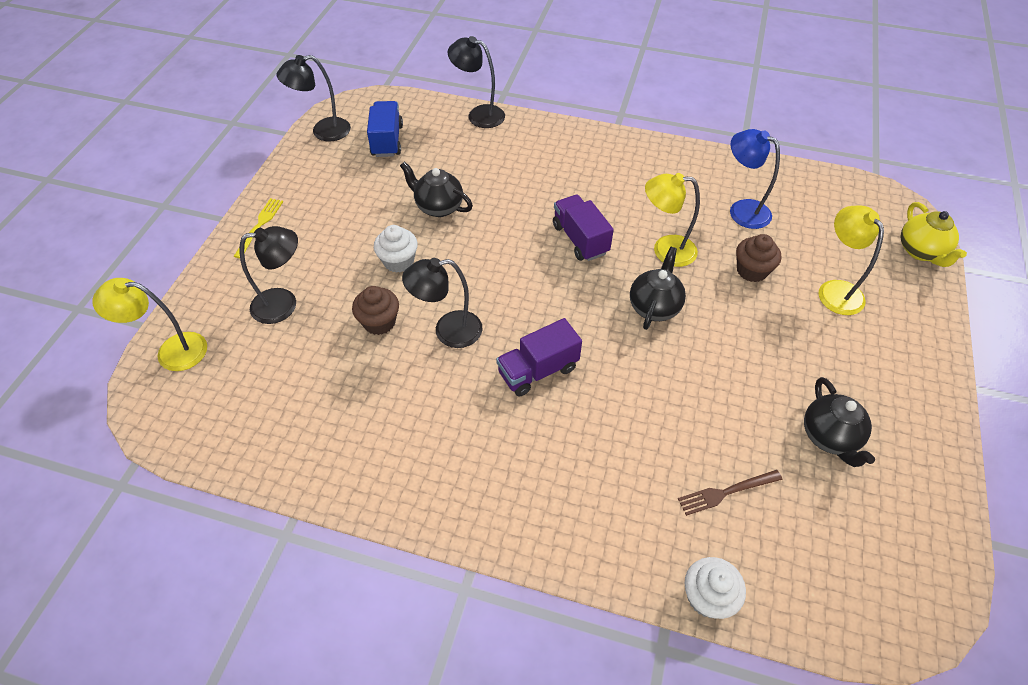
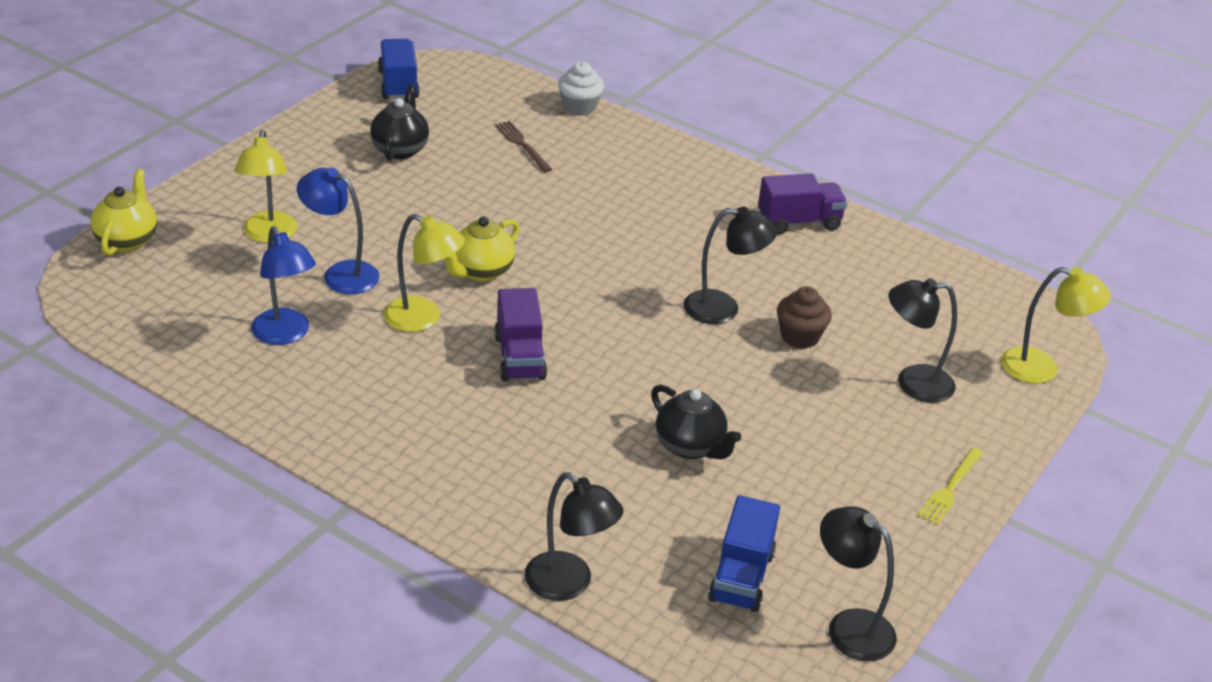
camera: 165 degrees left, 15 degrees down
(323, 131) = (849, 626): black lamp -> black lamp turned 135 degrees counterclockwise
(398, 261) = (763, 393): white cupcake -> none
(538, 370) = (640, 254): purple truck -> purple truck (799, 222)
(654, 307) = (481, 272): black teapot -> yellow teapot
(725, 493) = (521, 144): brown fork -> brown fork turned 120 degrees counterclockwise
(751, 270) = (341, 274): brown cupcake -> blue lamp
(923, 555) = (398, 84): none -> blue truck

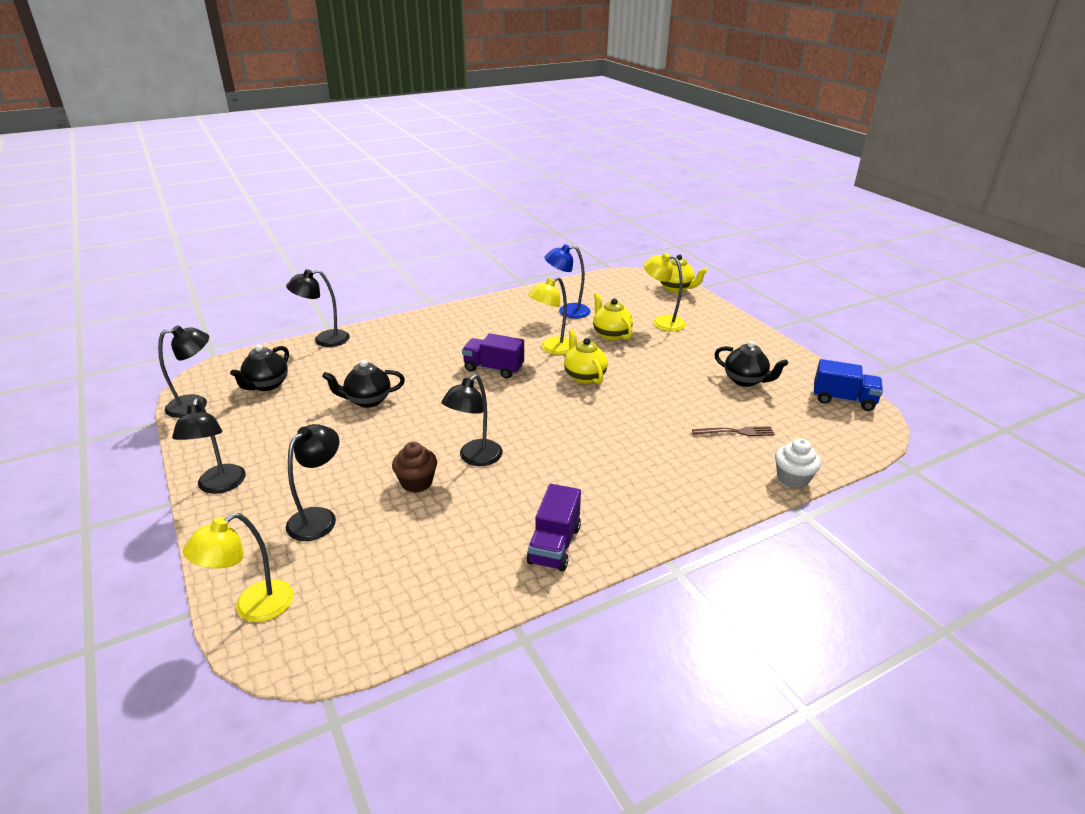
camera: 120 degrees right, 5 degrees down
(341, 274) = (611, 334): blue lamp -> yellow teapot
(741, 577) = (266, 385): blue truck -> black teapot
(950, 489) = (220, 486): yellow fork -> black lamp

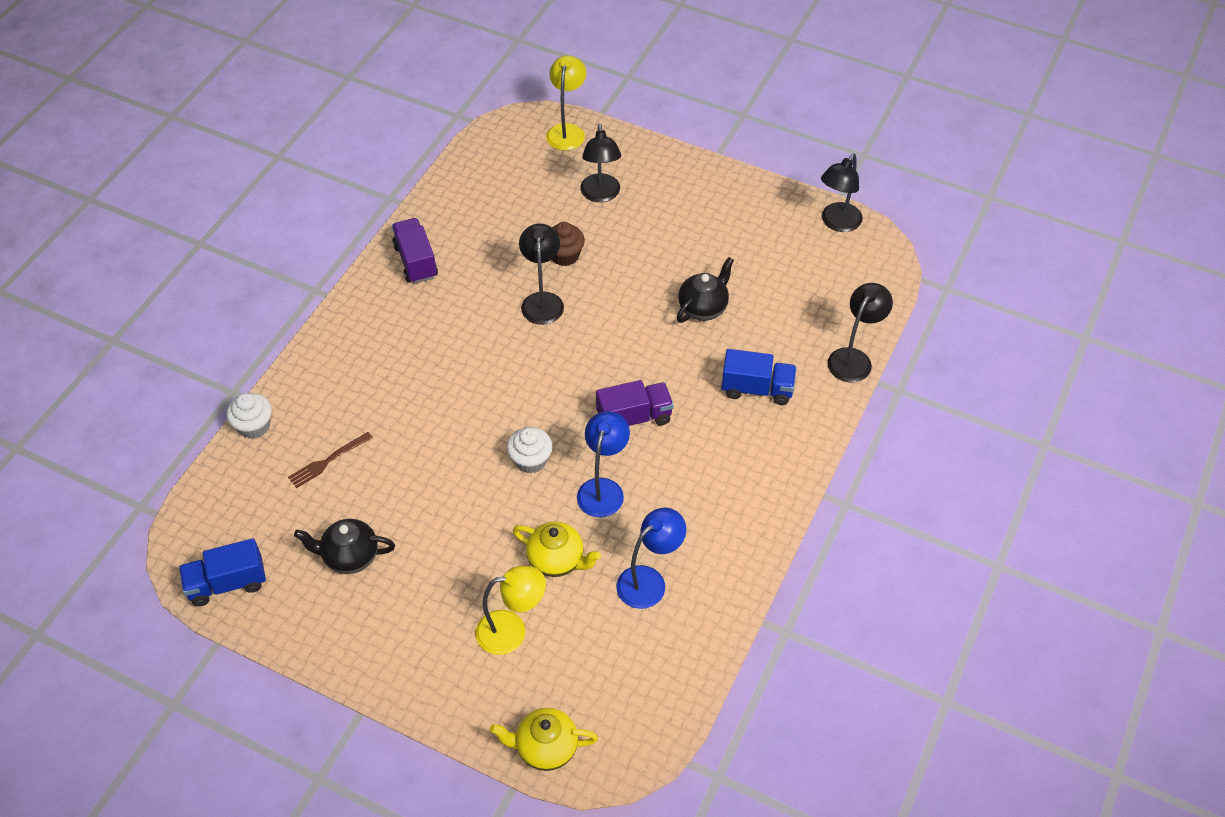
camera: 145 degrees right, 20 degrees up
(220, 486) = (702, 178): black lamp -> none
(266, 385) = (815, 274): black teapot -> none
(401, 351) = (757, 389): none -> blue truck
(552, 349) = (603, 489): yellow lamp -> blue lamp
(584, 376) = (530, 460): yellow teapot -> white cupcake

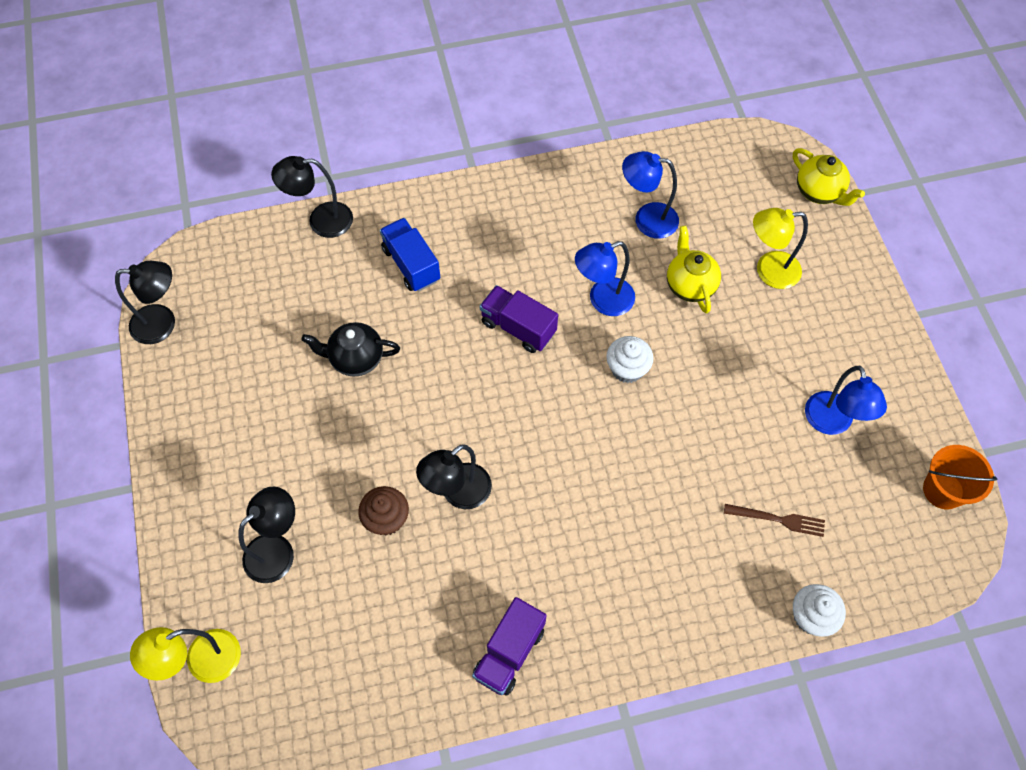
camera: 130 degrees left, 10 degrees up
(227, 583) = (943, 490): blue truck -> orange bucket
(350, 557) = (831, 423): black teapot -> blue lamp
(512, 631) = (768, 271): yellow lamp -> yellow lamp turned 45 degrees counterclockwise

